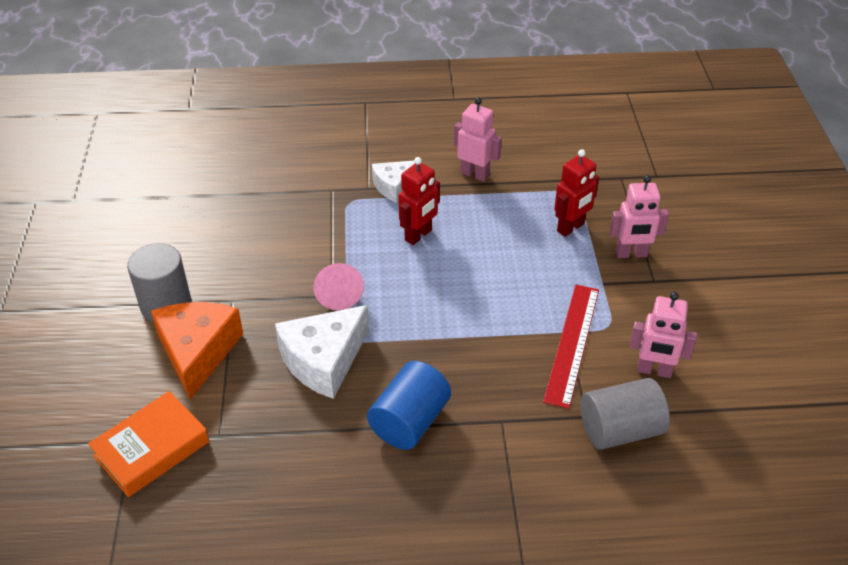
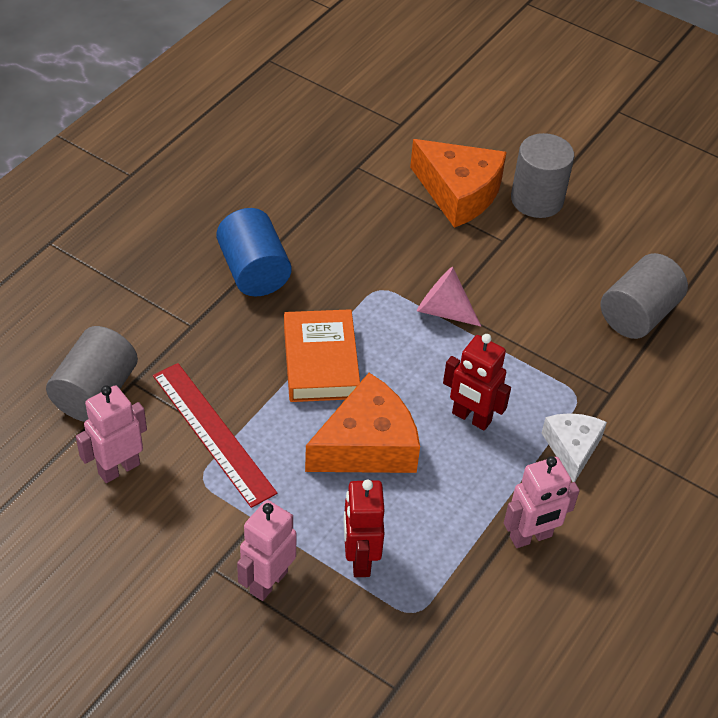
camera: 125 degrees right, 5 degrees up
(151, 449) = (382, 130): orange book -> orange book (320, 362)
(247, 206) = (638, 314): none -> grey cylinder
(323, 360) = (372, 258): white cheese -> none
(418, 235) = (471, 418): red robot -> red robot turned 45 degrees counterclockwise
(493, 267) = (367, 445): none -> orange cheese

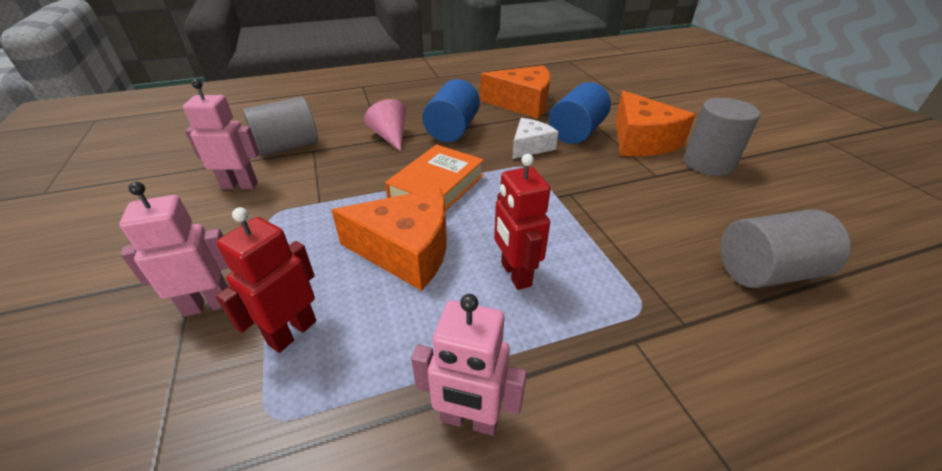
camera: 40 degrees right, 10 degrees down
(213, 433) = (317, 193): red ruler -> none
(289, 184) = (522, 103): none -> orange cheese
(387, 210) = (576, 132): none -> blue cylinder
(443, 310) = (564, 195): pink cone -> pink cone (390, 137)
(572, 448) = (598, 354): white cheese -> white cheese (530, 146)

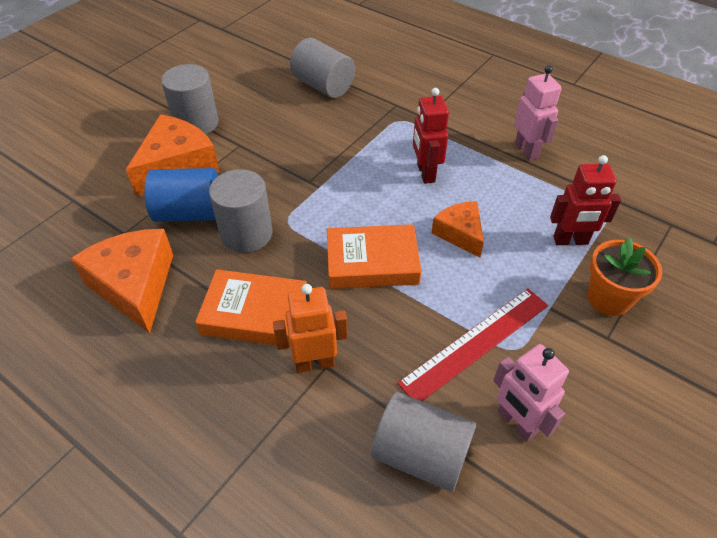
camera: 125 degrees left, 10 degrees up
(208, 305) = (608, 298): pink robot -> orange flower pot
(306, 199) = (476, 343): none -> red ruler
(390, 137) = (314, 362): pink cone -> orange robot
(406, 250) = (460, 233): orange cheese -> orange cheese, size x0.60
(452, 130) = (255, 314): blue cylinder -> orange book
(515, 274) = (425, 173): red robot -> red robot turned 135 degrees clockwise
(530, 146) = (246, 234): white cheese -> grey cylinder

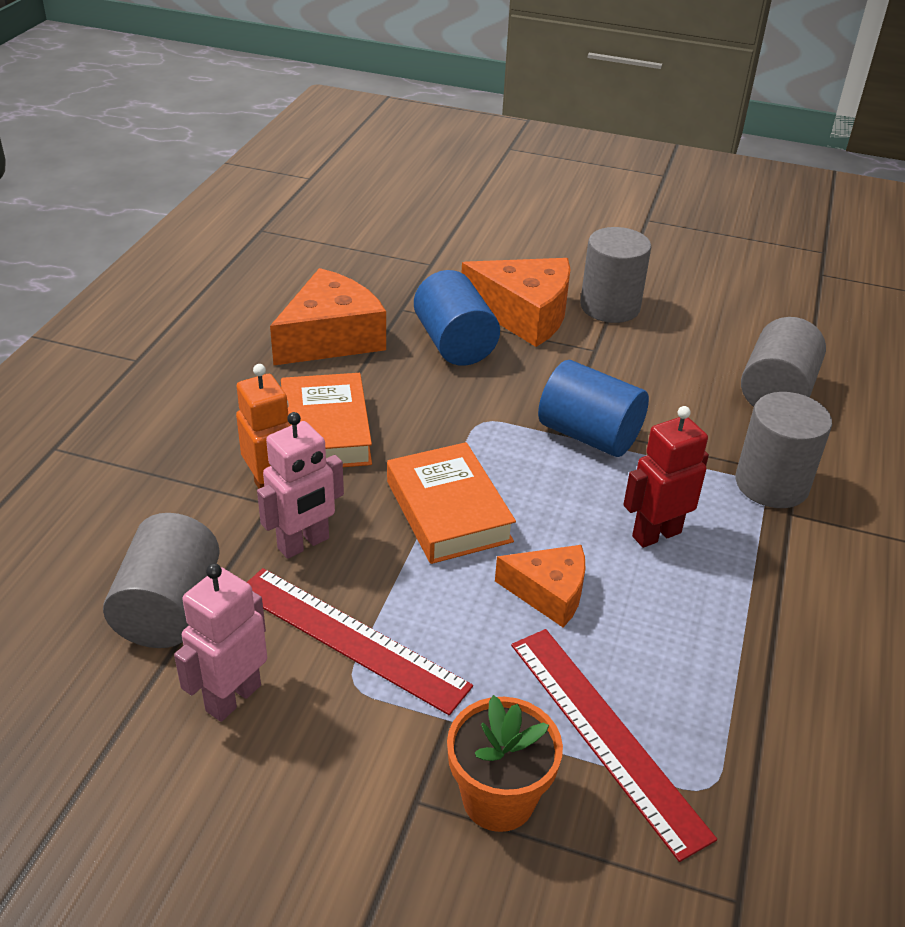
camera: 70 degrees right, 10 degrees down
(246, 234) = (444, 394): grey cylinder -> grey cylinder (771, 484)
(326, 174) = (589, 435): none -> blue cylinder
(460, 233) = (549, 593): orange cheese -> orange cheese turned 60 degrees clockwise
(526, 150) = (799, 653): pink robot -> pink robot (304, 544)
(570, 241) = (606, 735): red robot -> red ruler

